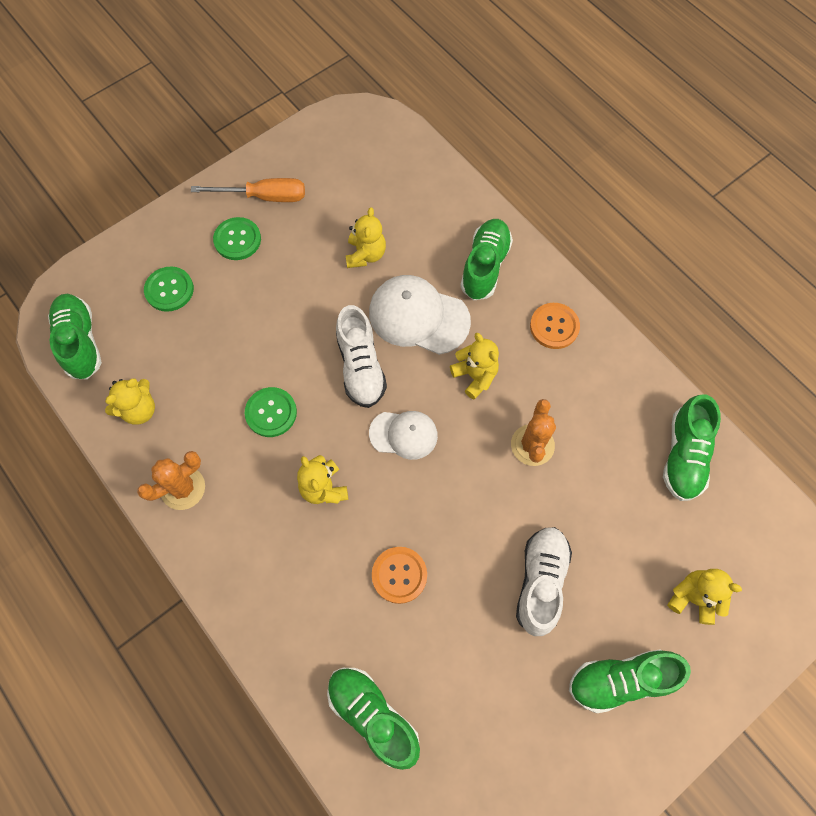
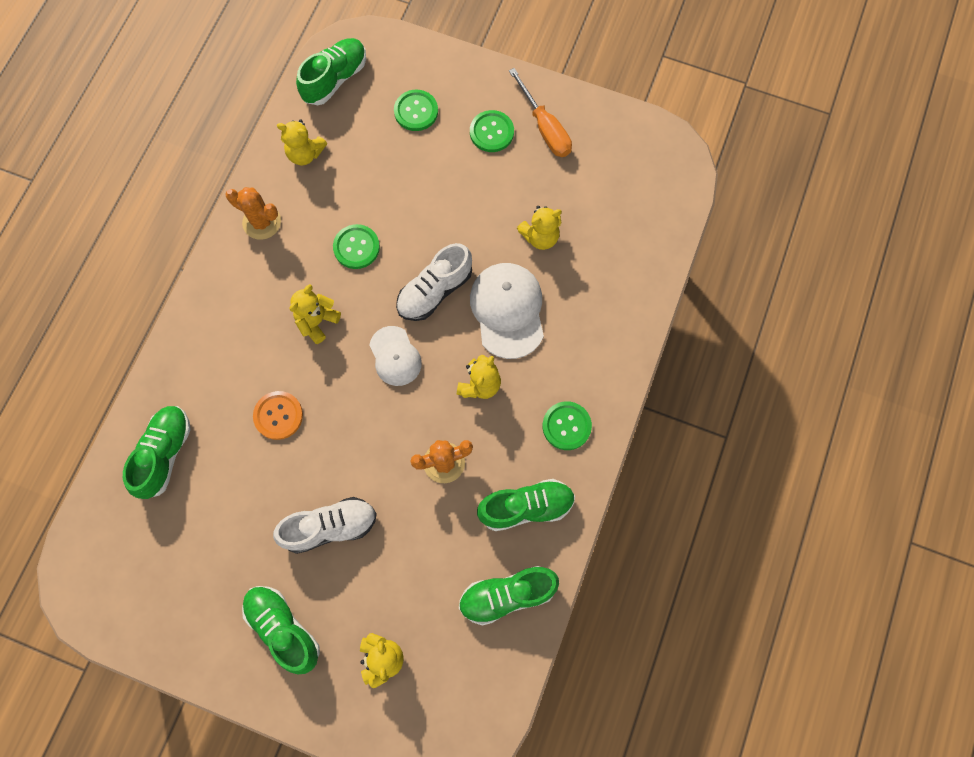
camera: 60 degrees right, 5 degrees up
(485, 266) = (590, 338): green shoe -> green shoe (526, 507)
(554, 326) = (566, 426): orange button -> green button

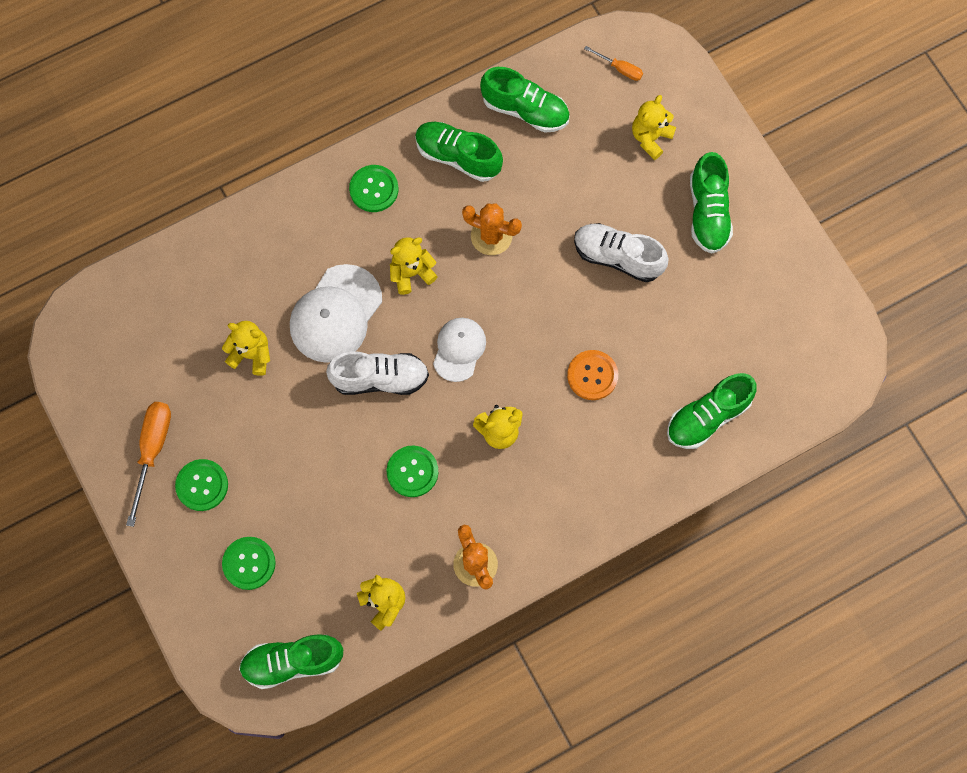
camera: 140 degrees left, 0 degrees up
(459, 704) = (620, 69): none -> orange screwdriver

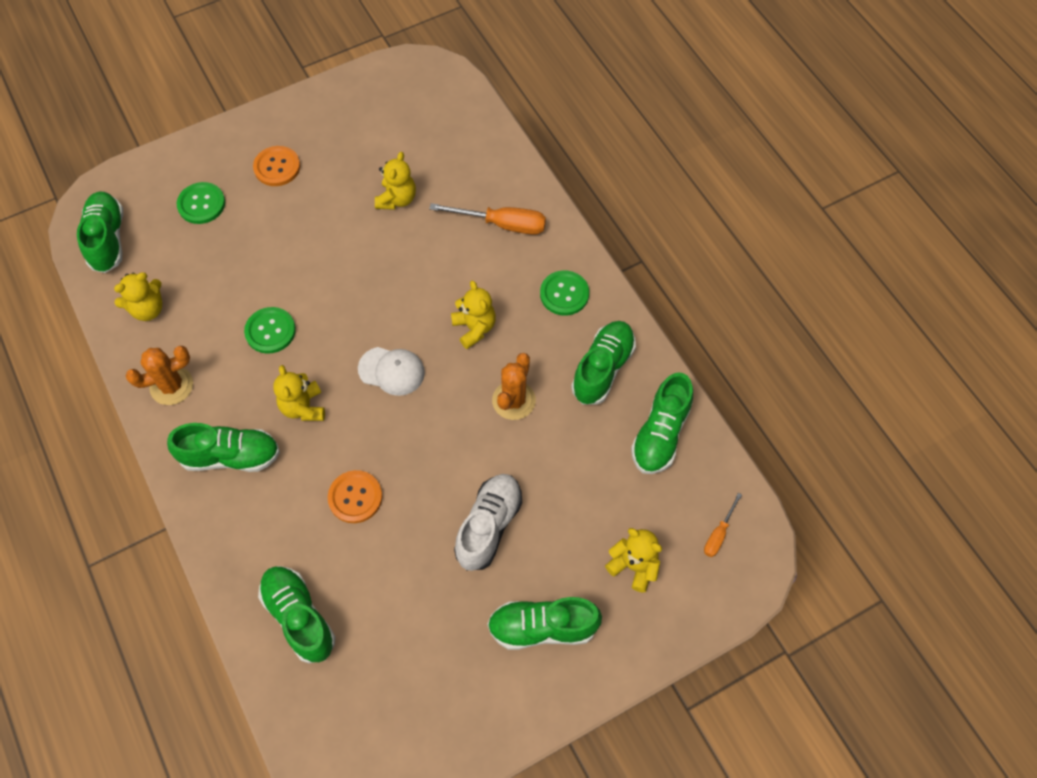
camera: 90 degrees right, 10 degrees down
(152, 451) = (312, 131): orange screwdriver -> orange screwdriver (502, 224)
(202, 485) = (277, 167): green button -> orange button
(335, 314) = (433, 264): white cap -> none
(380, 378) = (366, 302): white shoe -> none
(552, 496) = (230, 456): none -> green shoe

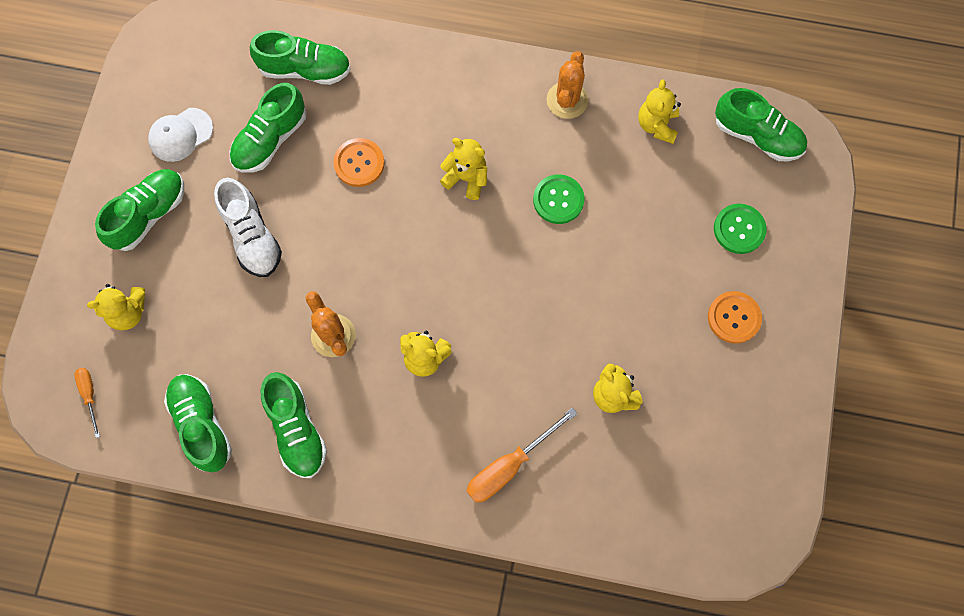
camera: 130 degrees right, 10 degrees up
(230, 456) = (469, 103): green shoe -> green shoe (270, 139)
(391, 371) = (442, 264): white cap -> white cap (180, 135)
(564, 294) = (392, 459): green button -> none

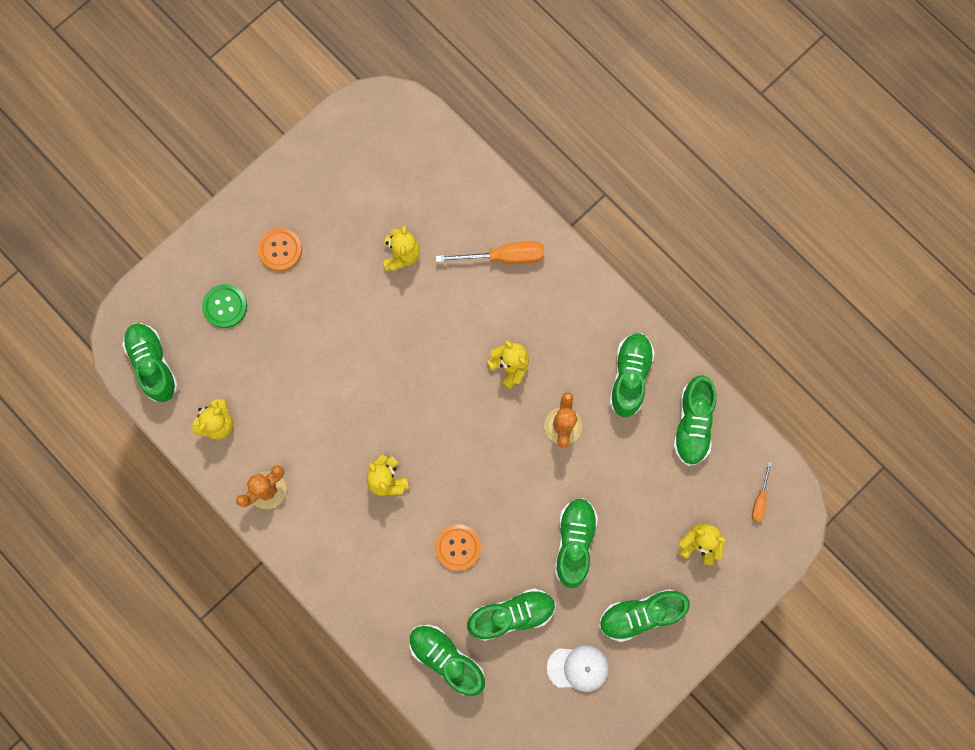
camera: 145 degrees left, 5 degrees up
(252, 236) = (574, 542): white shoe -> green shoe
(558, 200) = (333, 416): green button -> none

